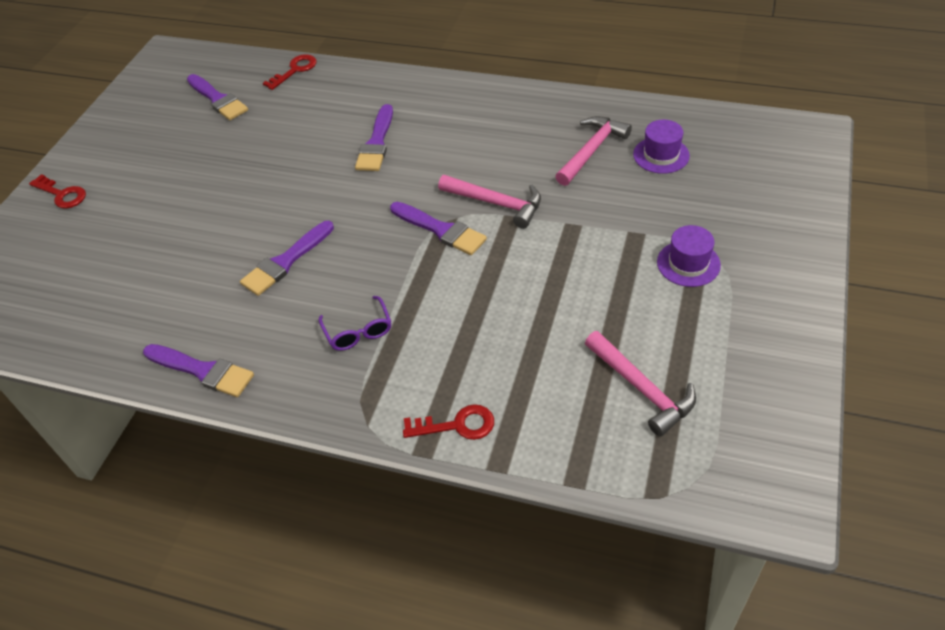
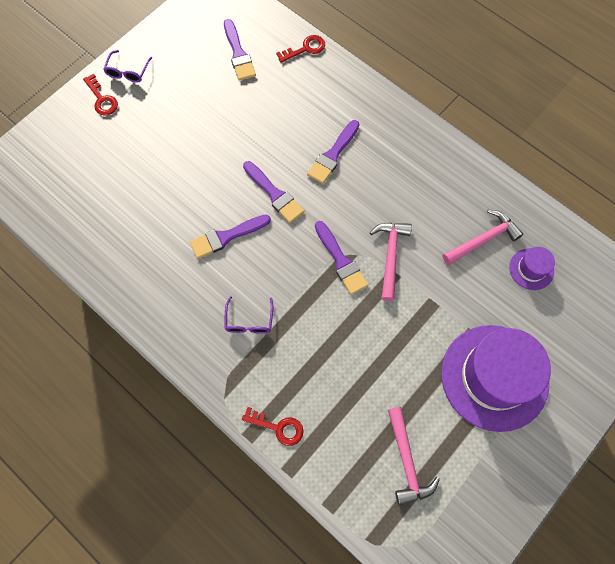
camera: 20 degrees right, 20 degrees up
(86, 159) = (128, 72): none -> purple glasses
(203, 371) = (141, 303): purple brush -> purple brush (274, 194)
(496, 203) = (390, 256): pink hammer -> pink hammer turned 135 degrees counterclockwise
(688, 263) = (494, 377): purple hat -> purple hat, size x2.27

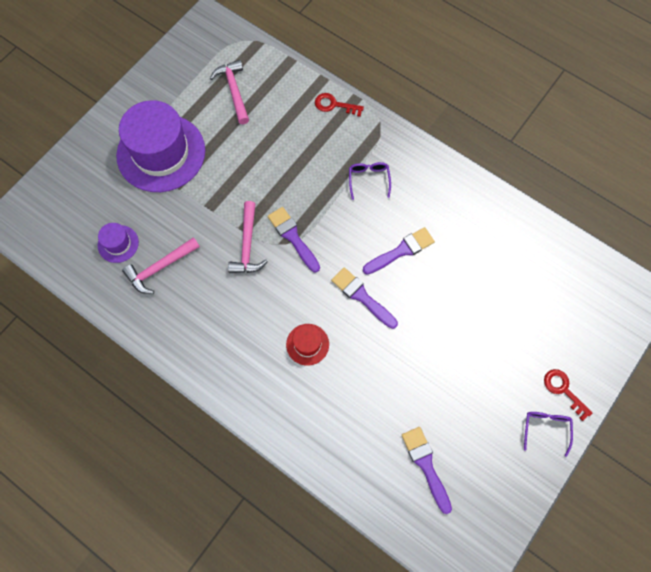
camera: 175 degrees right, 0 degrees up
(305, 49) = (349, 479): red key -> none
(333, 155) = (307, 344): purple brush -> red hat

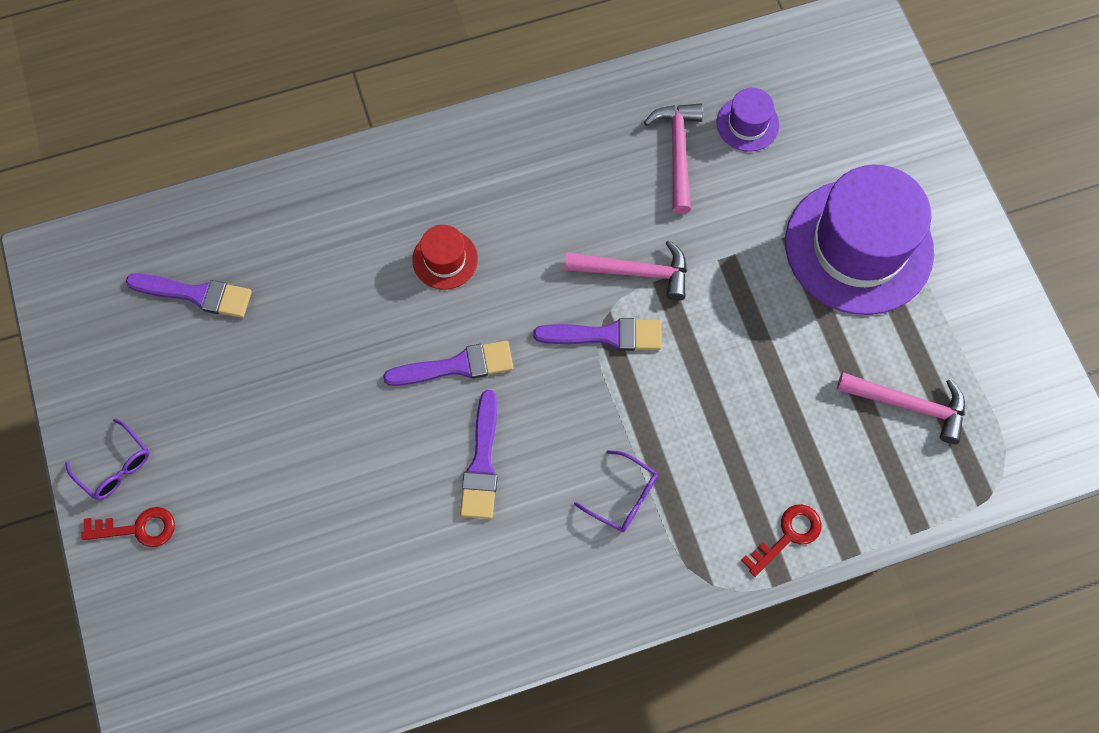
camera: 125 degrees right, 0 degrees up
(247, 245) = (635, 272): pink hammer -> pink hammer turned 150 degrees clockwise

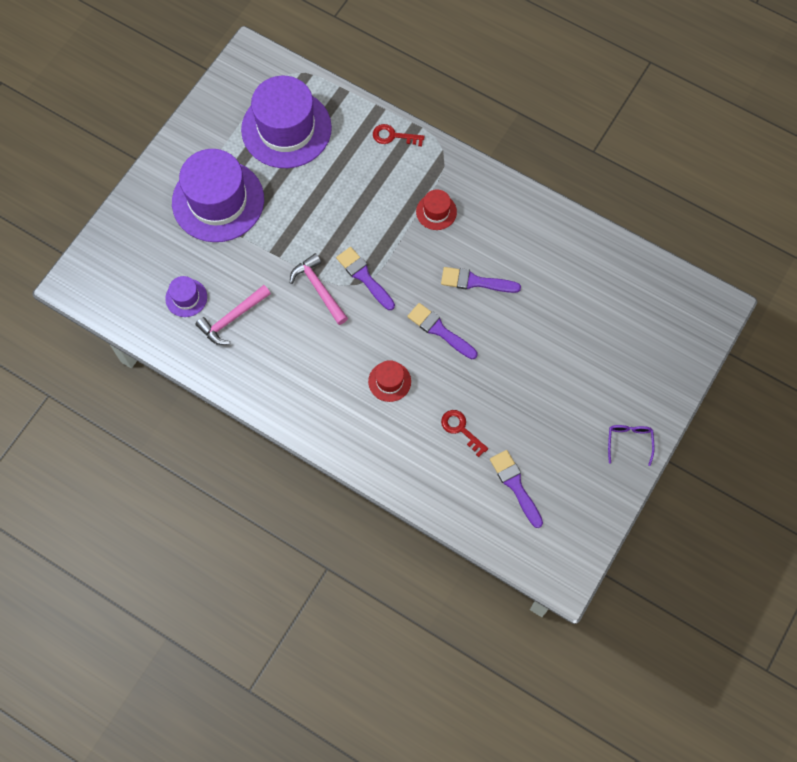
camera: 130 degrees left, 0 degrees up
(138, 528) = (644, 404): red key -> red key (461, 429)
(482, 463) = (475, 282): purple brush -> purple brush turned 135 degrees counterclockwise
(623, 497) = (436, 212): purple glasses -> red hat
(909, 405) = (286, 129): pink hammer -> purple hat

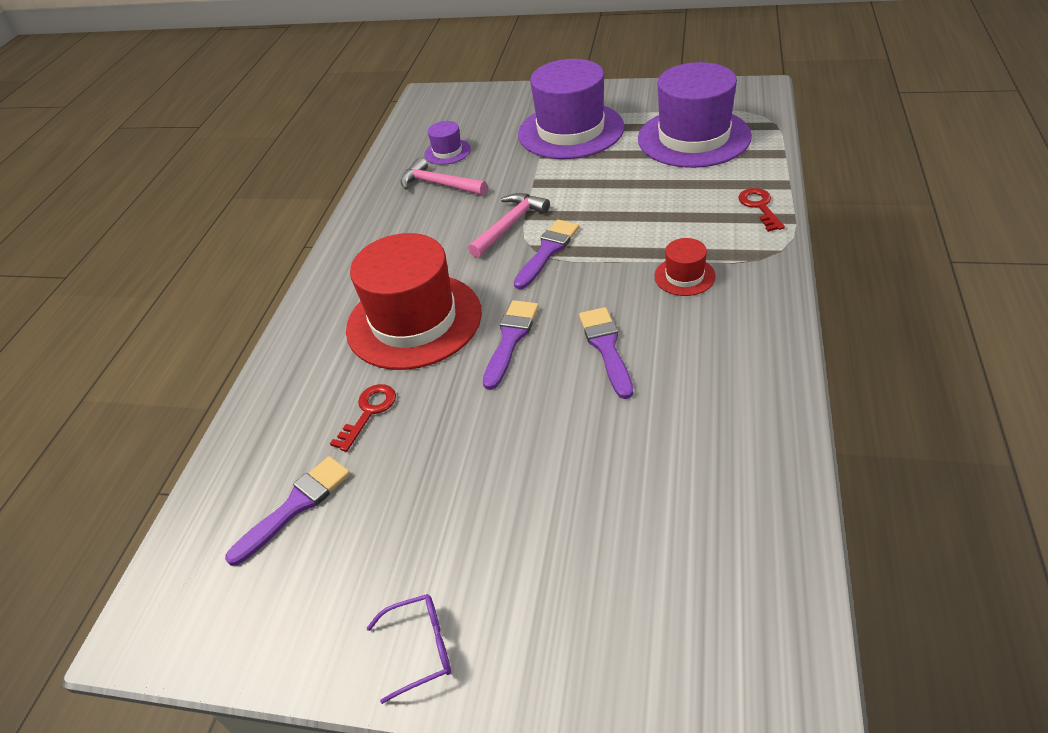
camera: 75 degrees right, 25 degrees down
(389, 381) = (414, 321): red hat -> red hat, size x2.27

